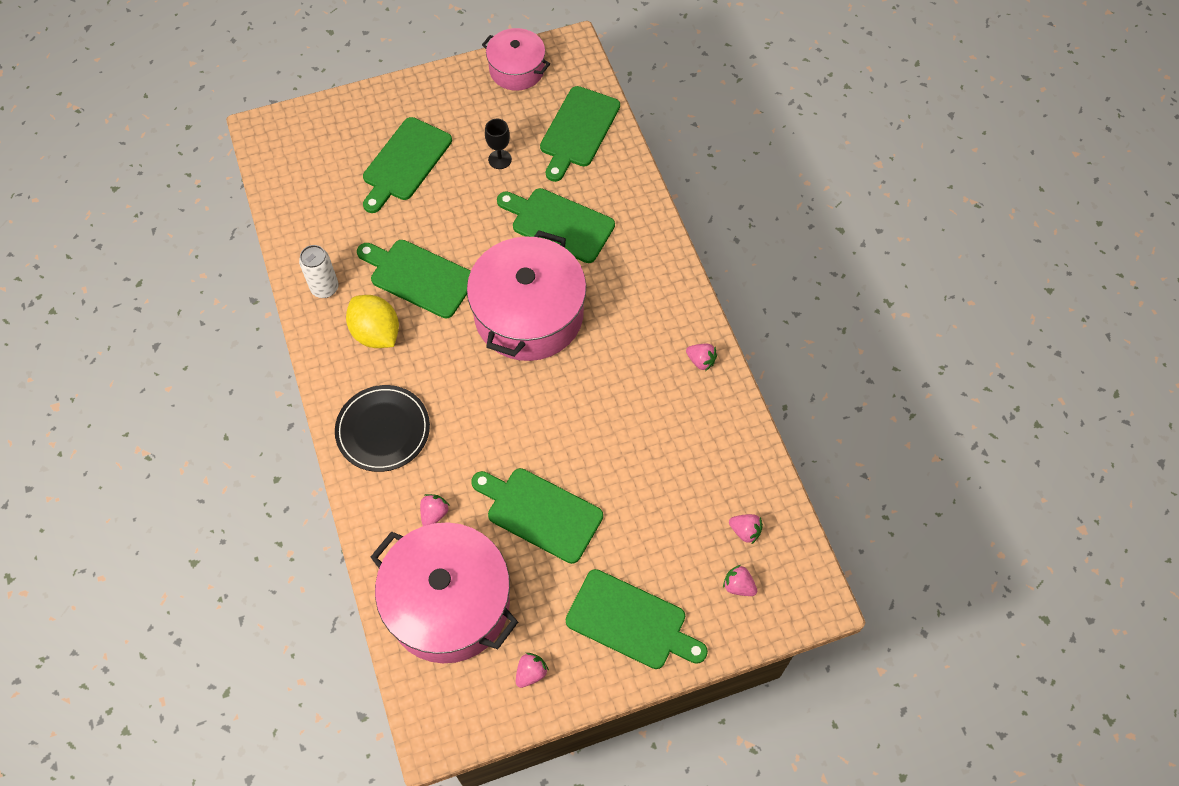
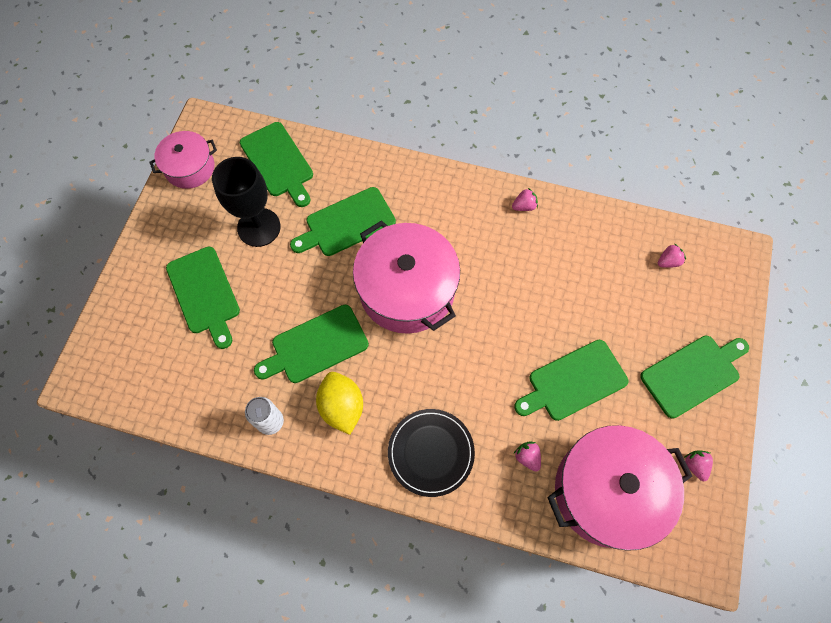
camera: 55 degrees left, 5 degrees up
(376, 333) = (342, 407): yellow lemon -> yellow lemon turned 75 degrees clockwise
(500, 159) = (259, 227): black goblet -> black goblet, size x2.04
(738, 586) = (705, 291): pink strawberry -> none

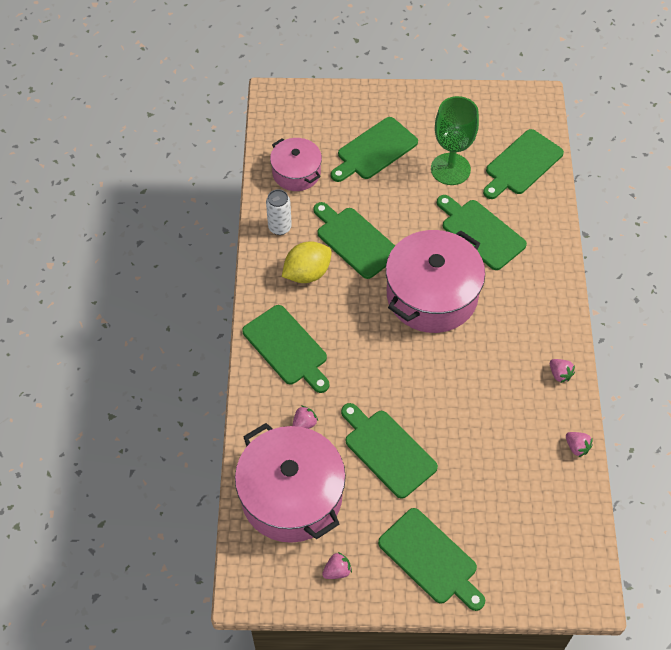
camera: 75 degrees right, 10 degrees down
(190, 168) = (488, 103): pink pot -> pink pot (296, 173)
(259, 227) = (450, 169): black goblet -> green goblet
(431, 452) = (287, 348): black plate -> green cutting board
(668, 261) = (549, 520): pink strawberry -> pink strawberry (577, 447)

